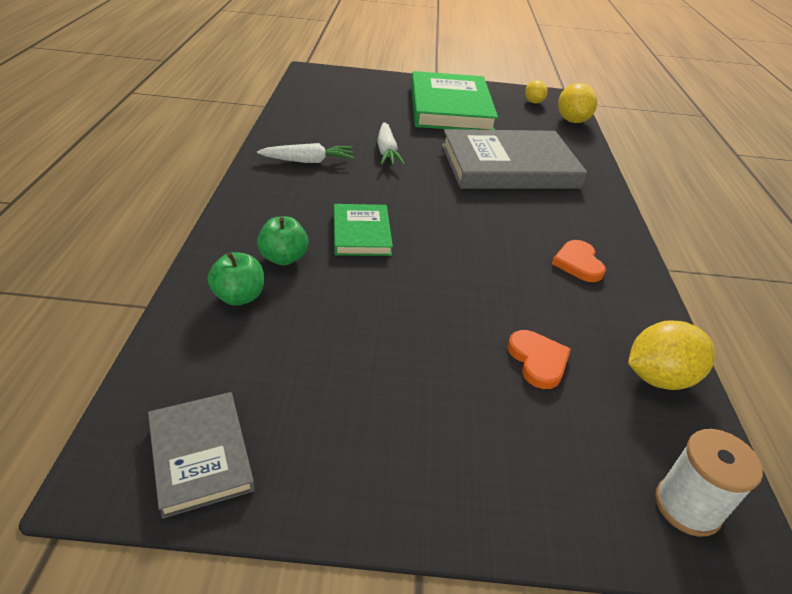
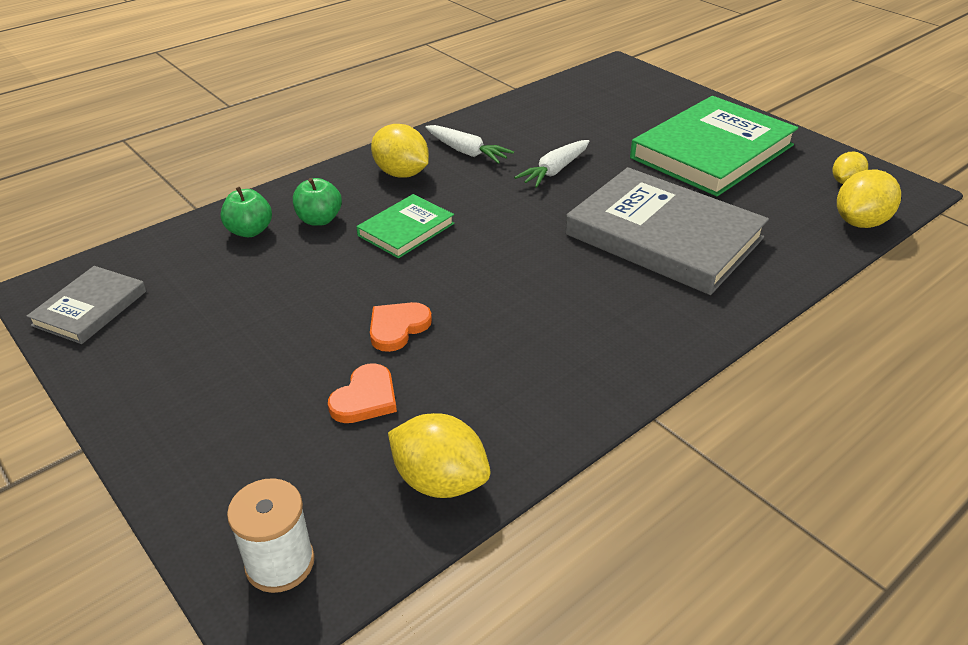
camera: 50 degrees right, 0 degrees up
(287, 195) = (401, 173): none -> yellow lemon
(578, 263) = (555, 355): orange heart -> orange heart (397, 328)

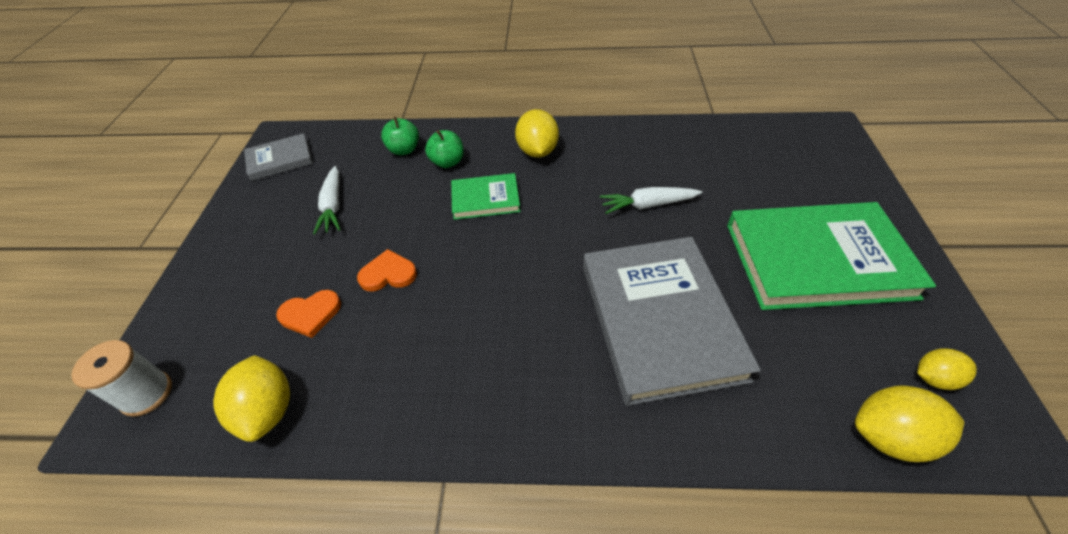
camera: 45 degrees right, 10 degrees up
(466, 152) = (602, 154): white carrot -> white carrot (333, 206)

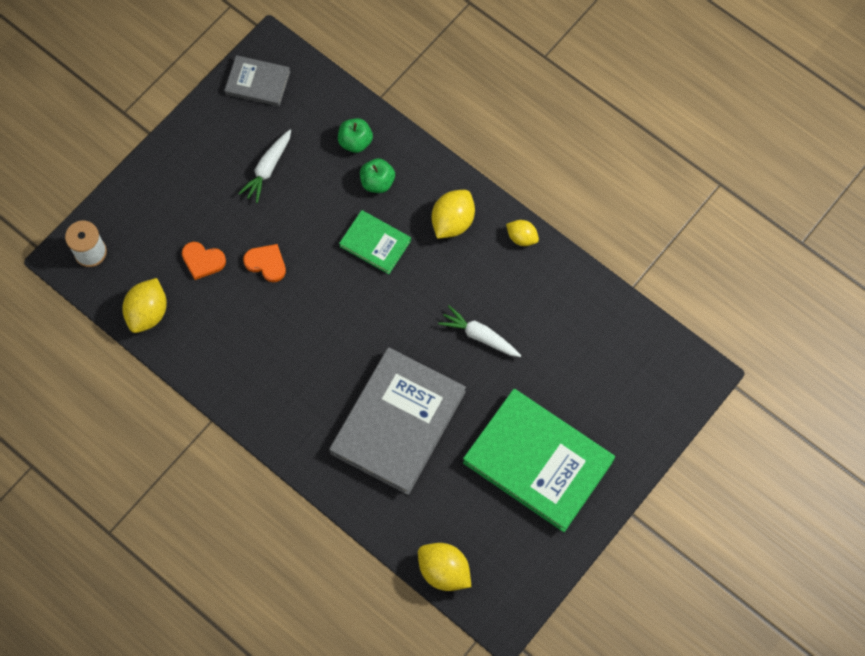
camera: 35 degrees right, 20 degrees up
(934, 378) = (506, 569): yellow lemon -> yellow lemon (522, 237)

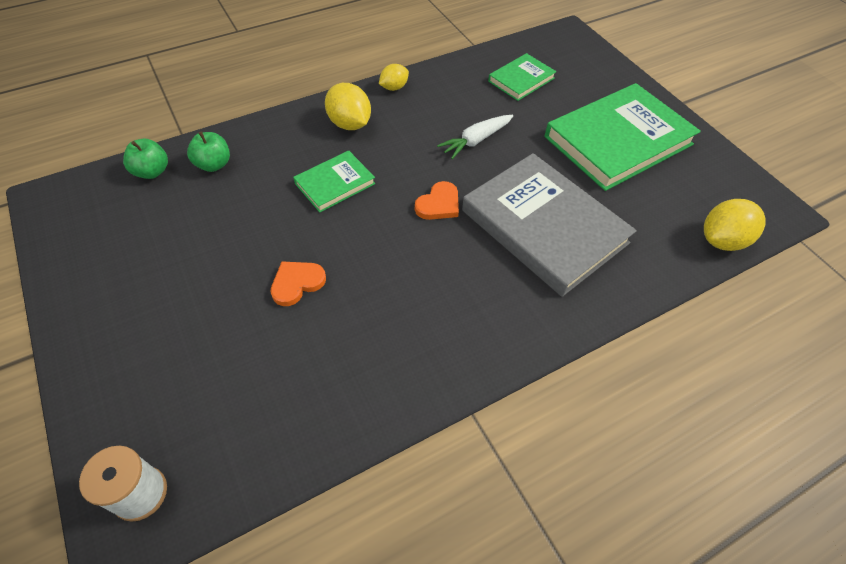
camera: 70 degrees left, 15 degrees down
(148, 313) = (282, 442): yellow lemon -> none
(203, 261) = (250, 349): orange heart -> orange heart (439, 204)
(258, 83) = (75, 221): grey book -> none
(268, 168) = (183, 245): white carrot -> none
(377, 182) = (270, 162): green apple -> green apple (152, 172)
(591, 349) = (521, 79): none -> green book

